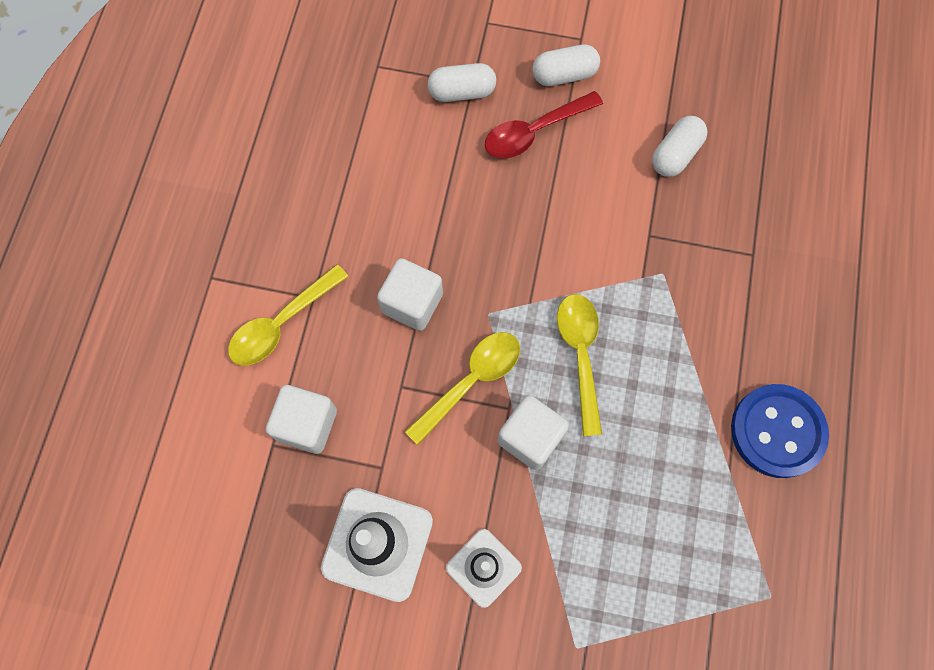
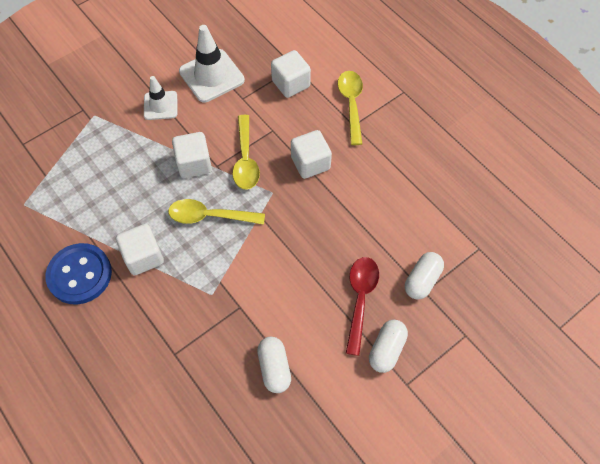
camera: 130 degrees right, 10 degrees down
(580, 355) = (210, 216): yellow spoon -> yellow spoon turned 150 degrees clockwise
(693, 382) = (143, 257): none -> white cube

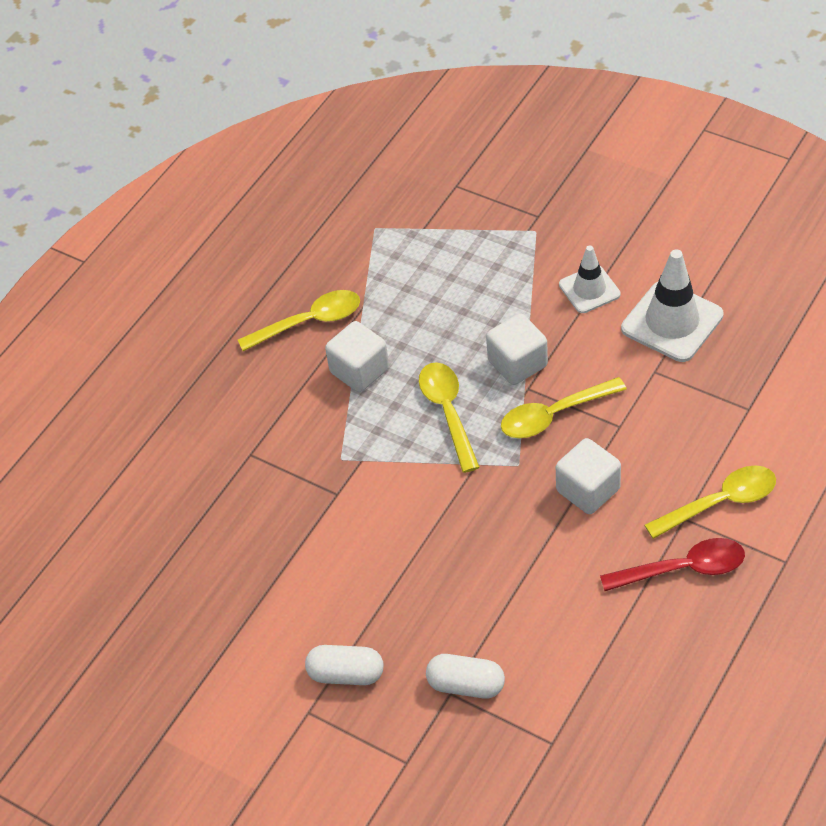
camera: 75 degrees right, 10 degrees down
(80, 274) = (309, 322): blue button -> yellow spoon
(274, 368) = (272, 560): white capsule -> none
(291, 84) = (713, 416): white cube -> none
(360, 299) = (404, 620): red spoon -> red spoon (683, 569)

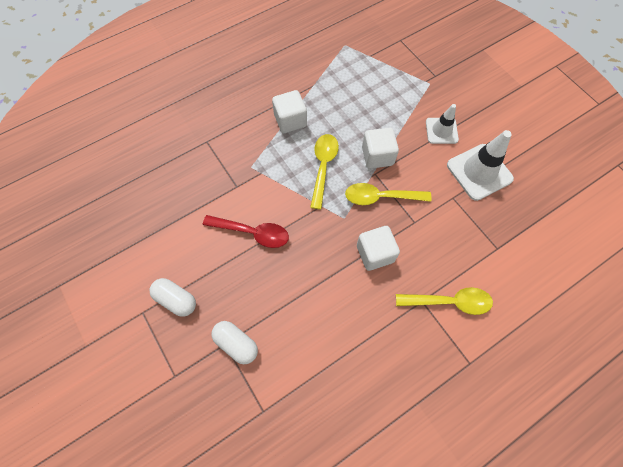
camera: 20 degrees right, 15 degrees up
(309, 322) = (280, 81): yellow spoon -> none
(683, 569) = (404, 335): red spoon -> red spoon (252, 233)

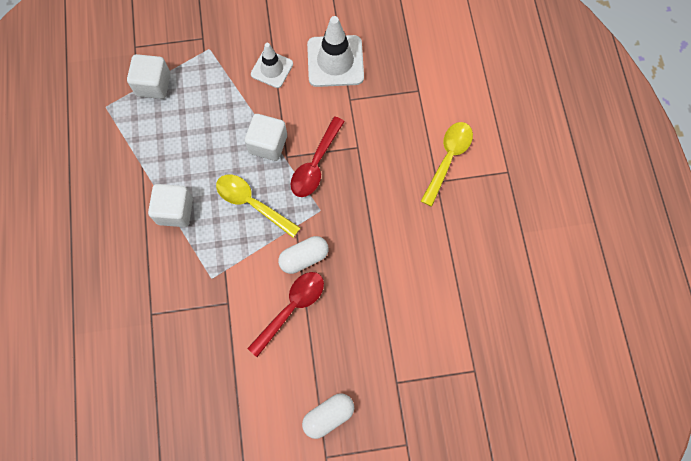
camera: 65 degrees left, 5 degrees up
(236, 344) = (401, 371): white capsule -> white capsule (304, 258)
(375, 253) = (372, 199): white cube -> white cube (153, 85)
(381, 197) = (315, 164): yellow spoon -> red spoon

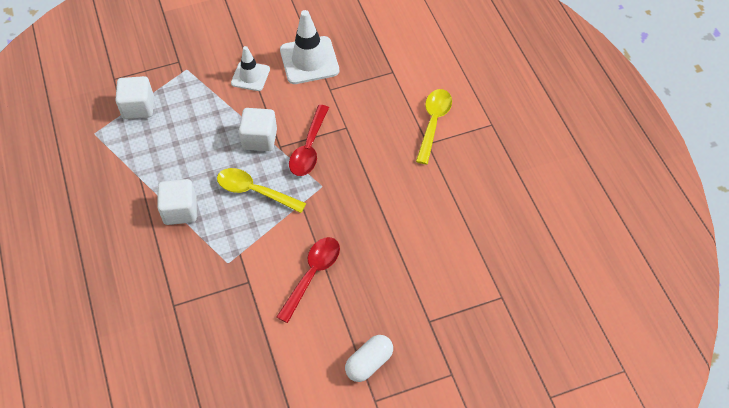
camera: 10 degrees left, 15 degrees down
(304, 258) = (315, 229): white capsule -> none

